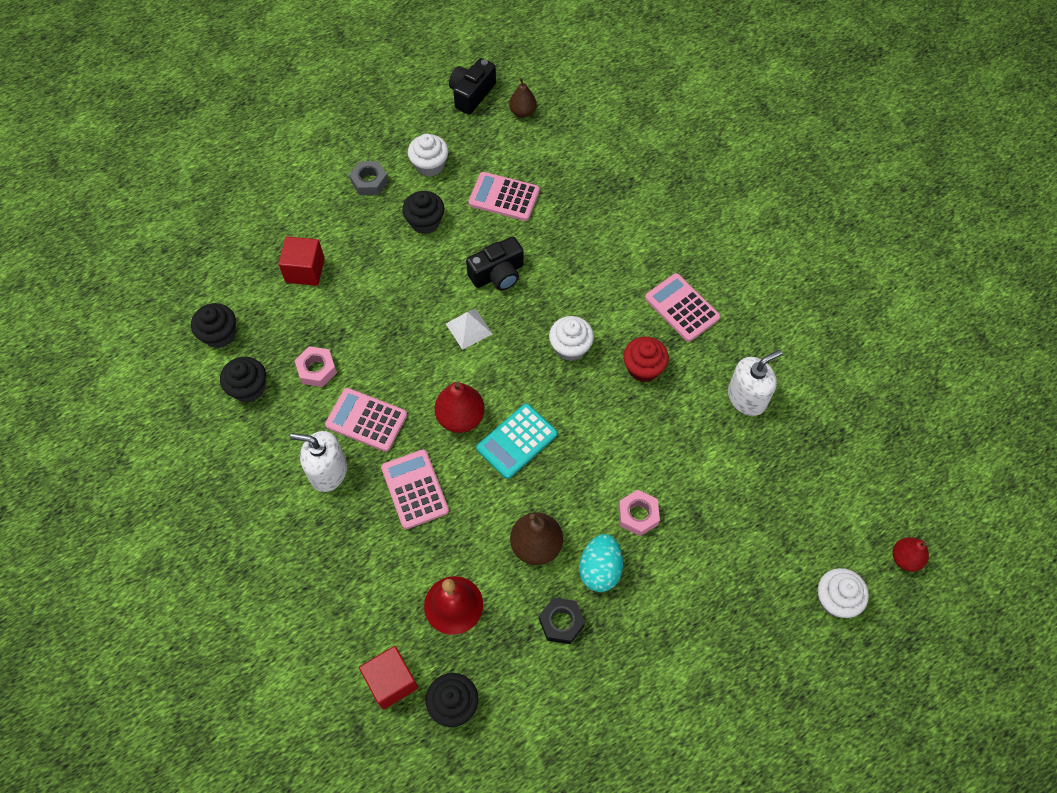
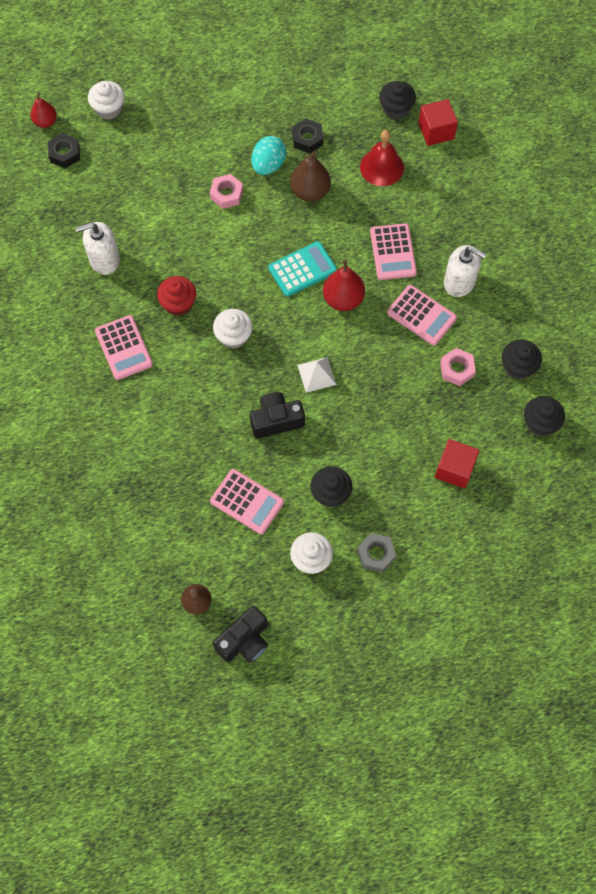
camera: 165 degrees left, 5 degrees up
(858, 519) = (65, 154): none -> black nut

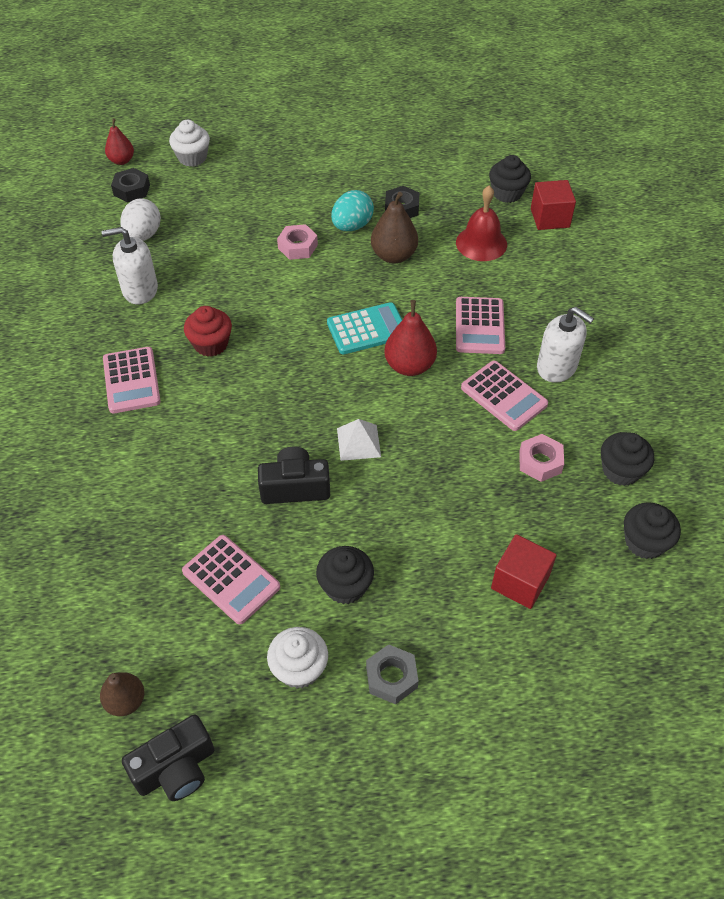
camera: 10 degrees right, 15 degrees down
(90, 202) = (143, 235): none -> white egg
(233, 336) = (266, 386): white cupcake -> none

